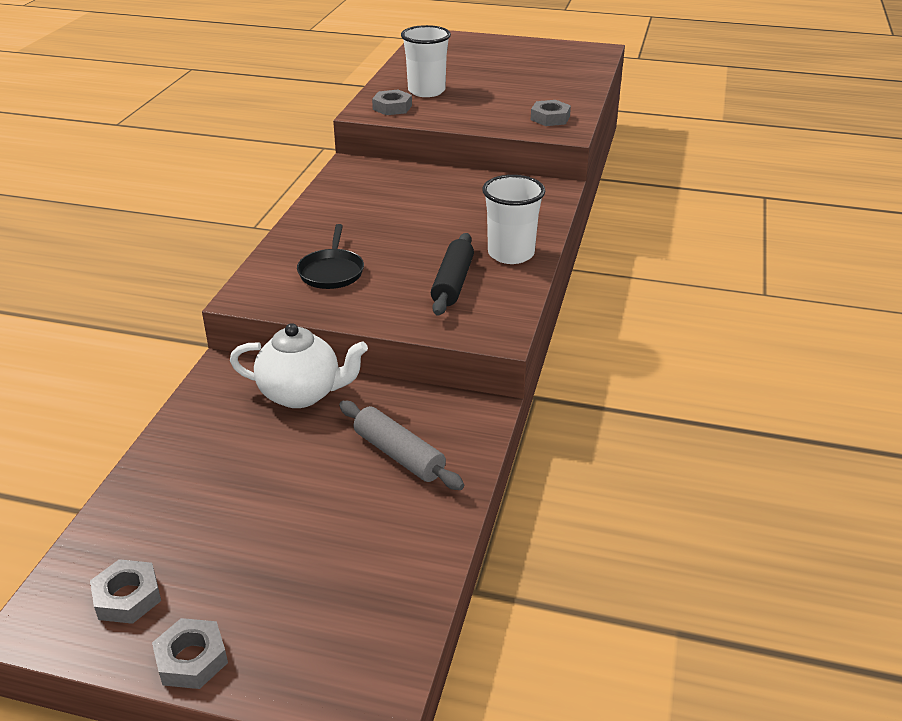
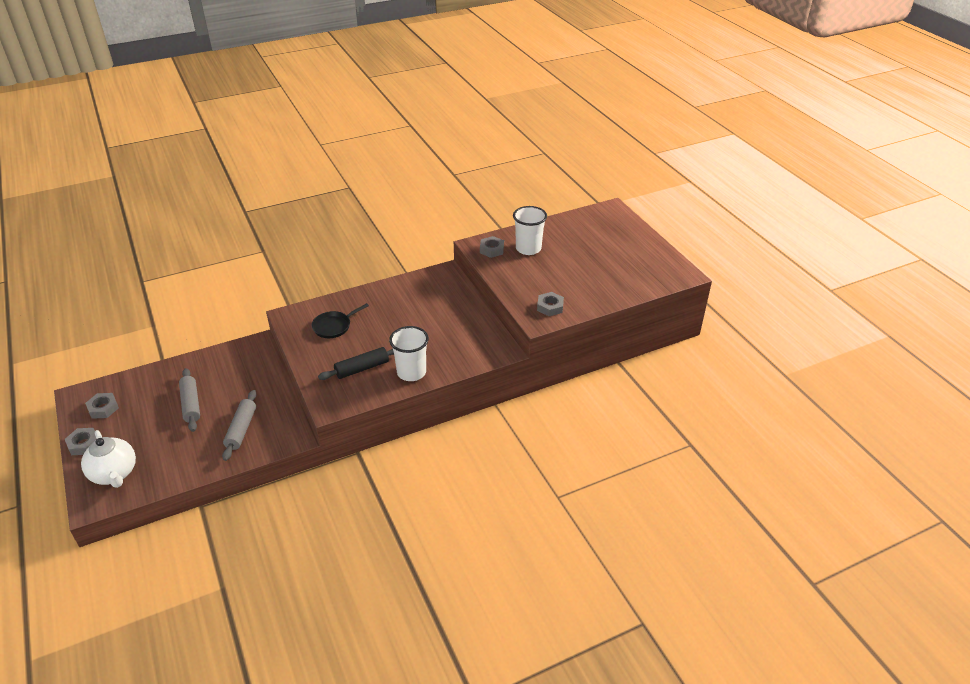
camera: 50 degrees right, 5 degrees up
(269, 486) = (191, 404): none -> grey rolling pin
(301, 394) = (260, 376): white teapot -> white teapot (114, 474)

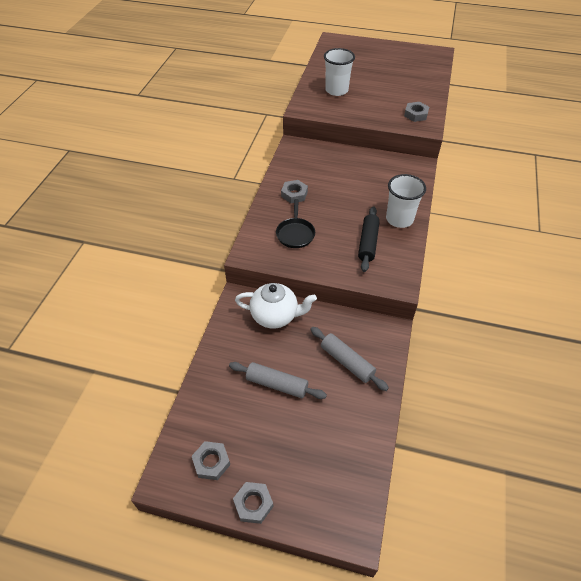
camera: 50 degrees left, 10 degrees up
(114, 474) = (325, 492): white teapot -> white teapot (275, 316)
(492, 250) = (317, 105): grey nut -> grey nut (294, 194)

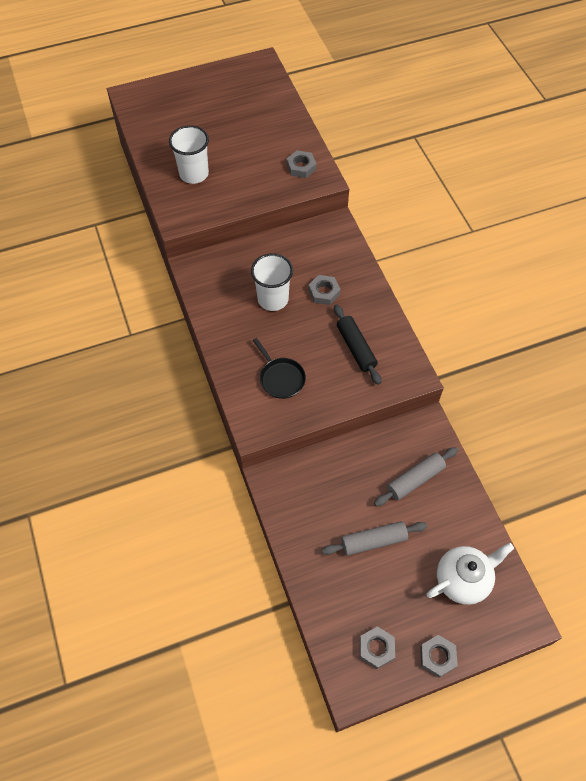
camera: 35 degrees left, 10 degrees up
(275, 316) = (319, 475): white teapot -> white teapot (463, 580)
(294, 194) = (242, 331): grey nut -> grey nut (324, 292)
(347, 362) = (415, 479): grey rolling pin -> grey rolling pin turned 45 degrees counterclockwise
(399, 219) = (364, 303): white cup -> white cup (273, 299)

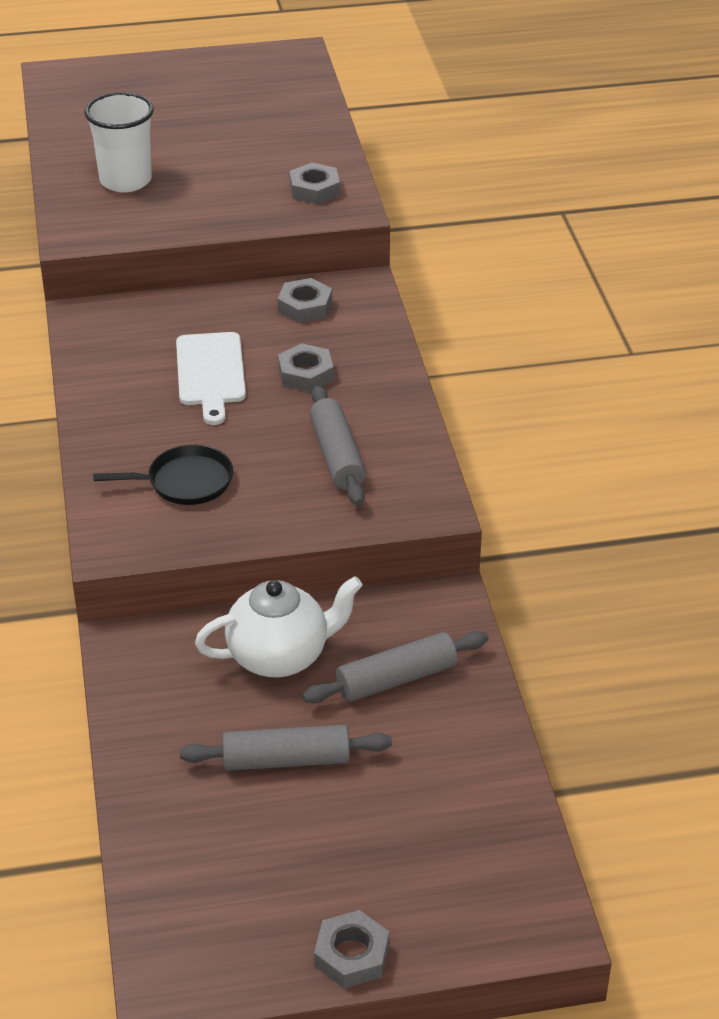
camera: 10 degrees right, 20 degrees down
(273, 299) = (210, 373): white cup -> white cutting board
(281, 378) = (185, 482): black pan -> black pan turned 75 degrees counterclockwise
(356, 348) = (337, 456): black rolling pin -> grey rolling pin
(376, 648) = (237, 924): grey nut -> grey nut (305, 307)
(463, 580) = (440, 842): white teapot -> white teapot (280, 656)

